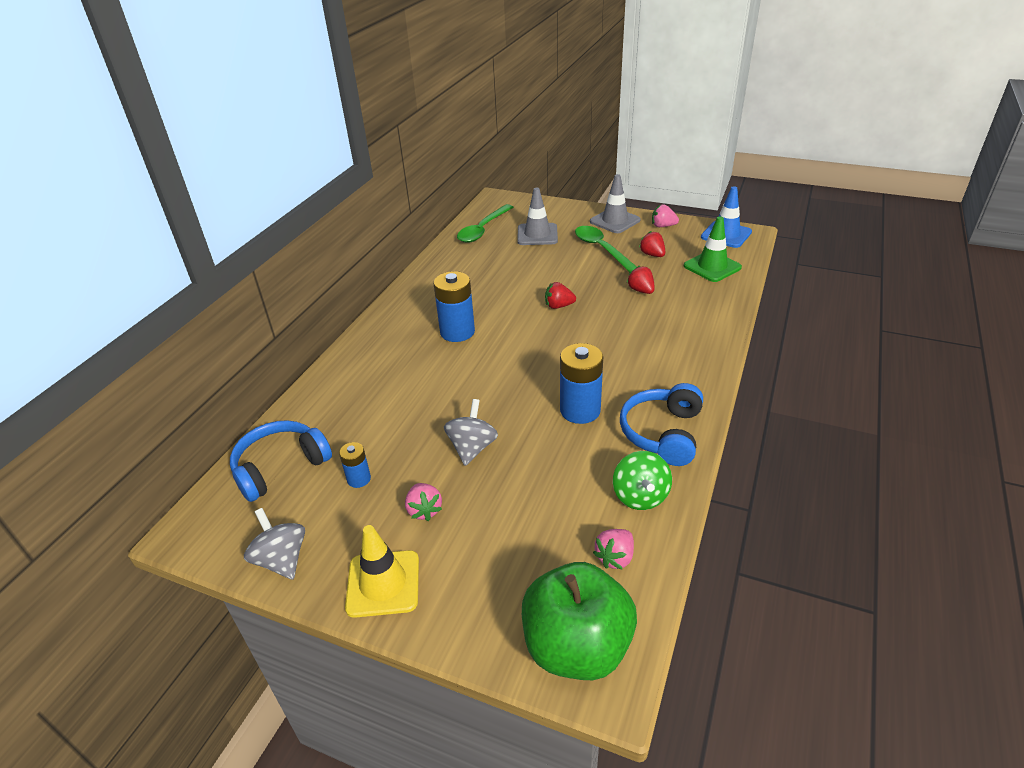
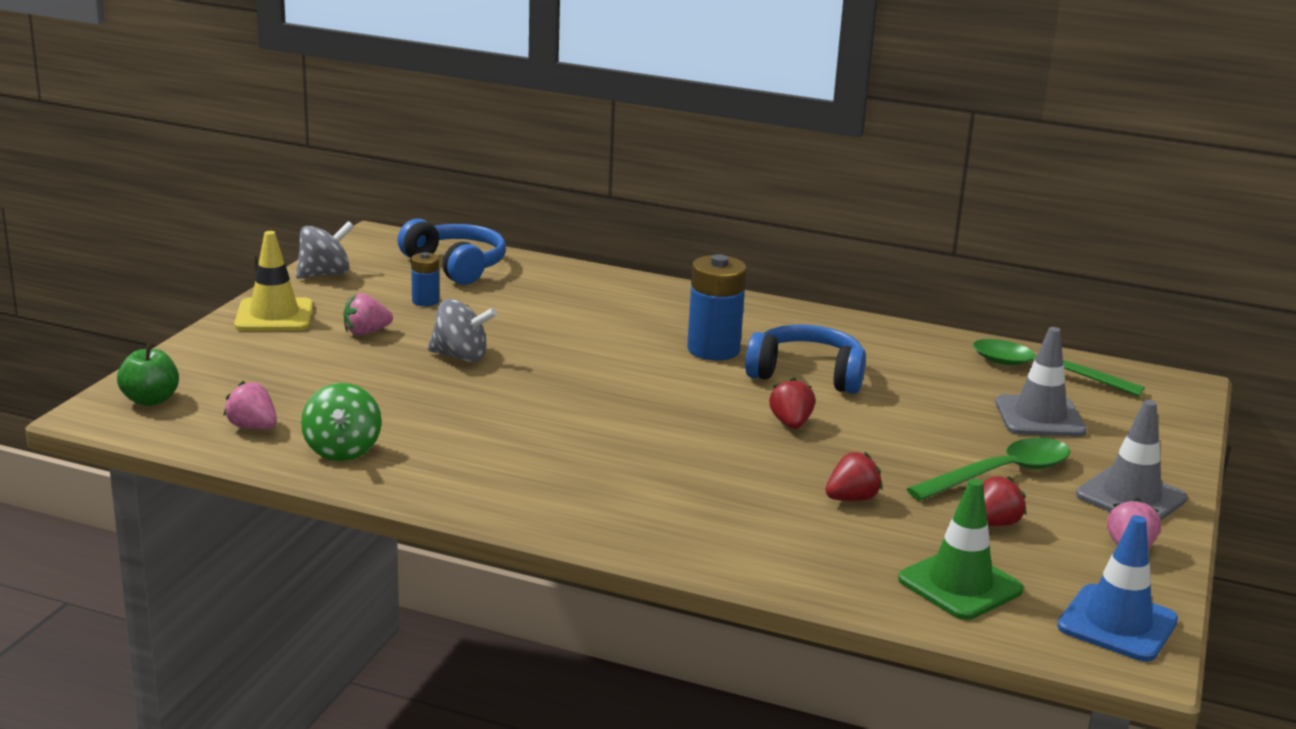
camera: 85 degrees right, 15 degrees down
(577, 646) = (150, 400): green apple -> green apple, size x0.50
(580, 410) = (519, 424): blue battery -> none
(640, 496) = (342, 450): green spinning top -> green spinning top turned 90 degrees counterclockwise
(662, 433) = (457, 478): blue headphones -> blue headphones (807, 375)

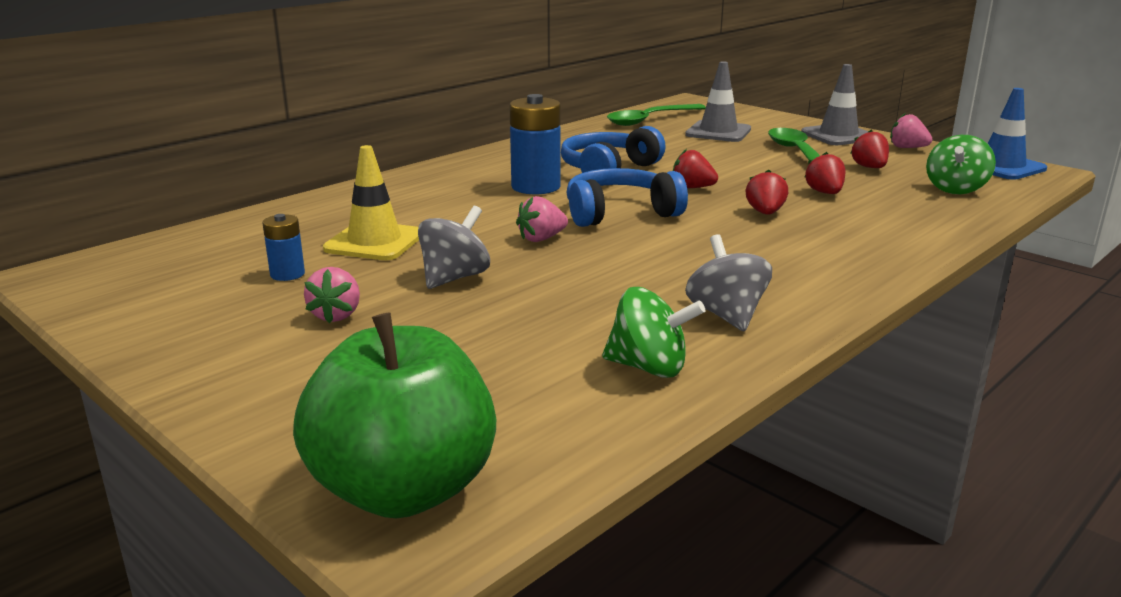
camera: 65 degrees left, 0 degrees up
(150, 400) = (404, 490): green apple -> green apple, size x1.98
(253, 427) = (552, 417): pink strawberry -> pink strawberry (541, 239)
(274, 316) = (215, 364): yellow traffic cone -> yellow traffic cone (374, 242)
(325, 274) = (125, 317): grey spinning top -> grey spinning top (726, 315)
(455, 266) = (211, 248): blue headphones -> blue headphones (620, 213)
(744, 469) = (765, 213): none -> red strawberry
(960, 585) = (955, 189): green traffic cone -> green spinning top

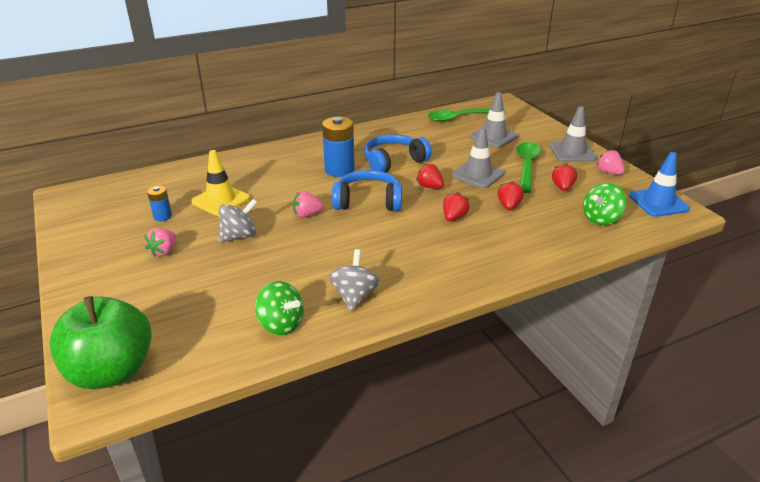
camera: 20 degrees right, 10 degrees up
(743, 169) = (477, 174): none -> grey traffic cone

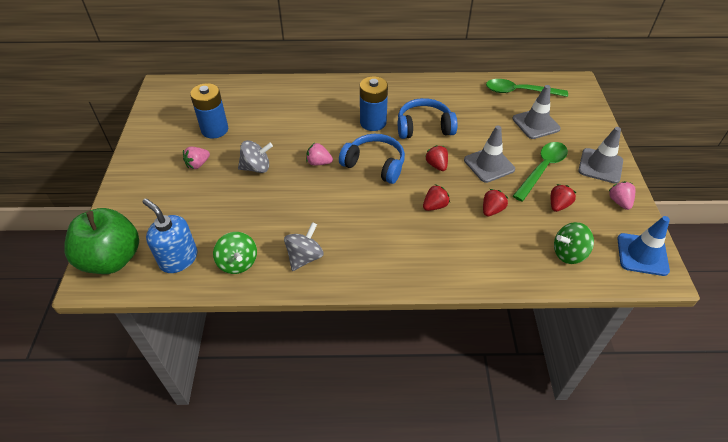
camera: 25 degrees right, 15 degrees up
(162, 216) = (215, 129): blue battery -> blue battery, size x1.86
(203, 343) = (178, 259): none -> blue soap dispenser
(221, 200) = (263, 126): yellow traffic cone -> none

